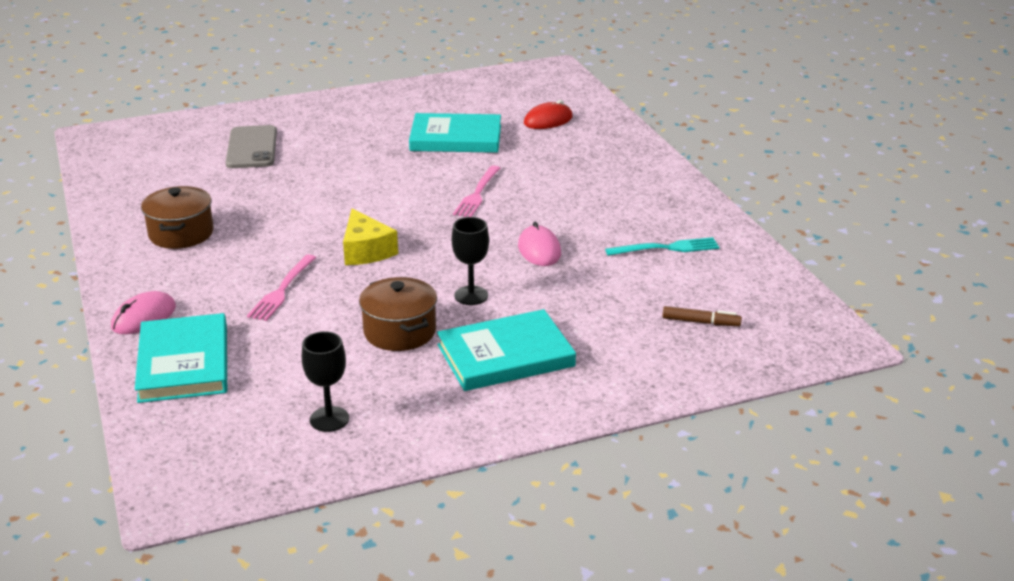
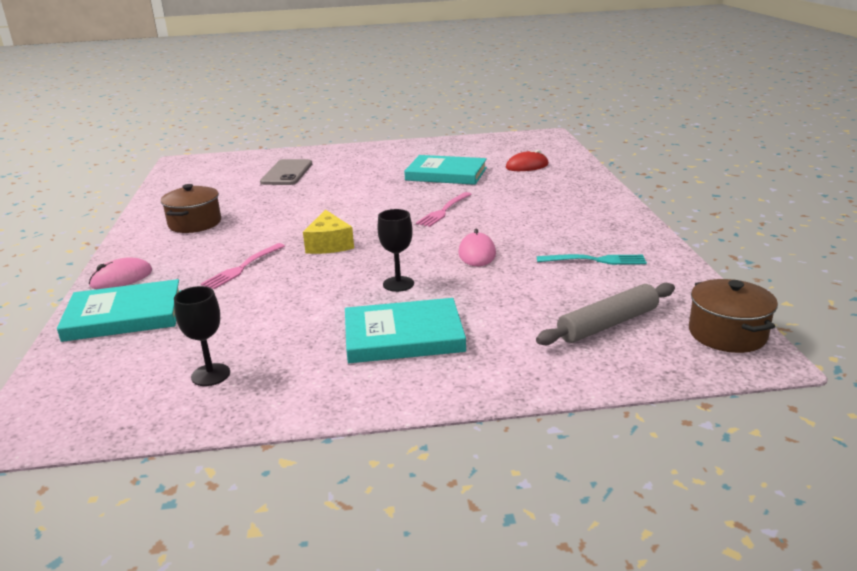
camera: 15 degrees right, 5 degrees down
(183, 363) = (124, 315): turquoise book -> turquoise book turned 75 degrees clockwise
(399, 331) = (319, 307): brown pot -> brown pot (727, 334)
(700, 322) = (607, 324): brown marker -> grey rolling pin

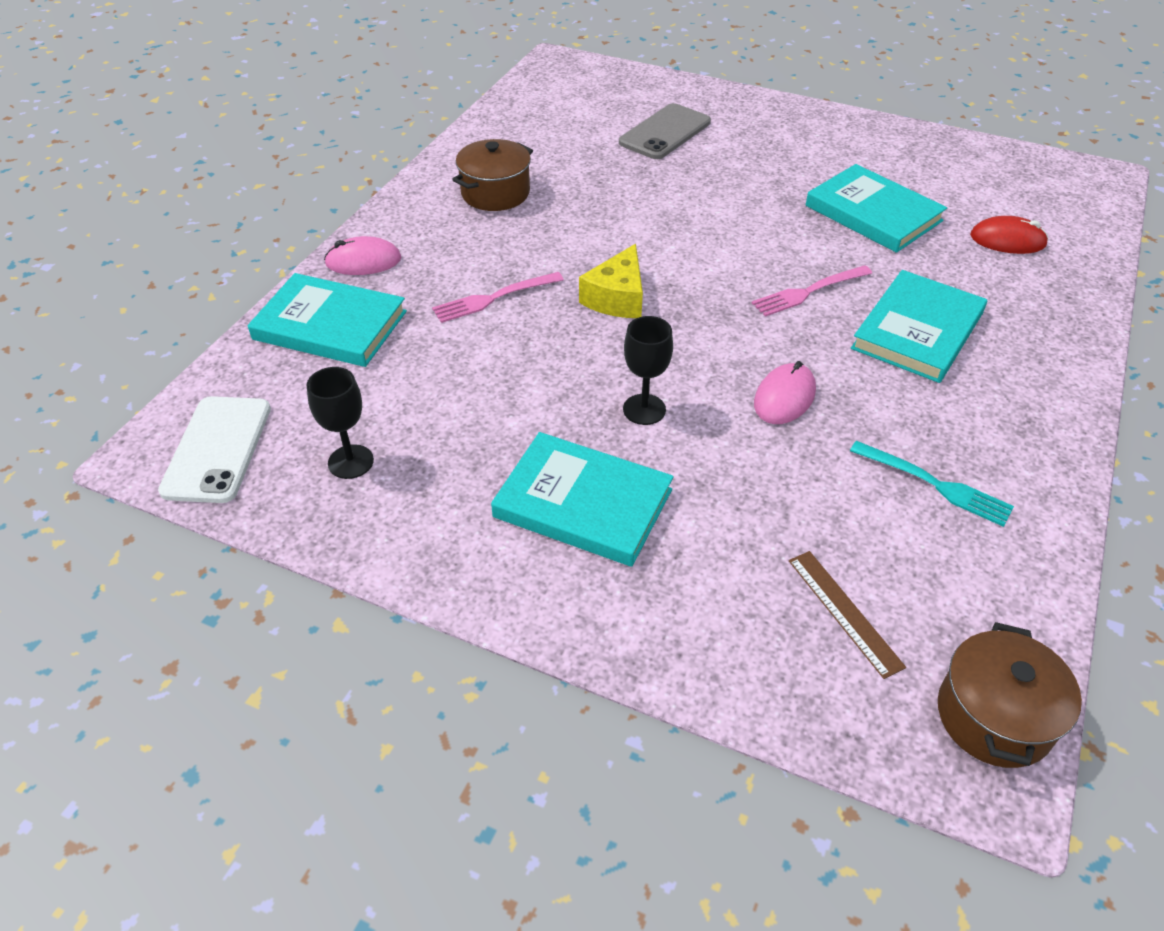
camera: 30 degrees right, 20 degrees up
(85, 407) = (217, 449): none -> white phone
(519, 208) = (917, 330): none -> turquoise book
(607, 324) = (844, 612): grey rolling pin -> brown ruler

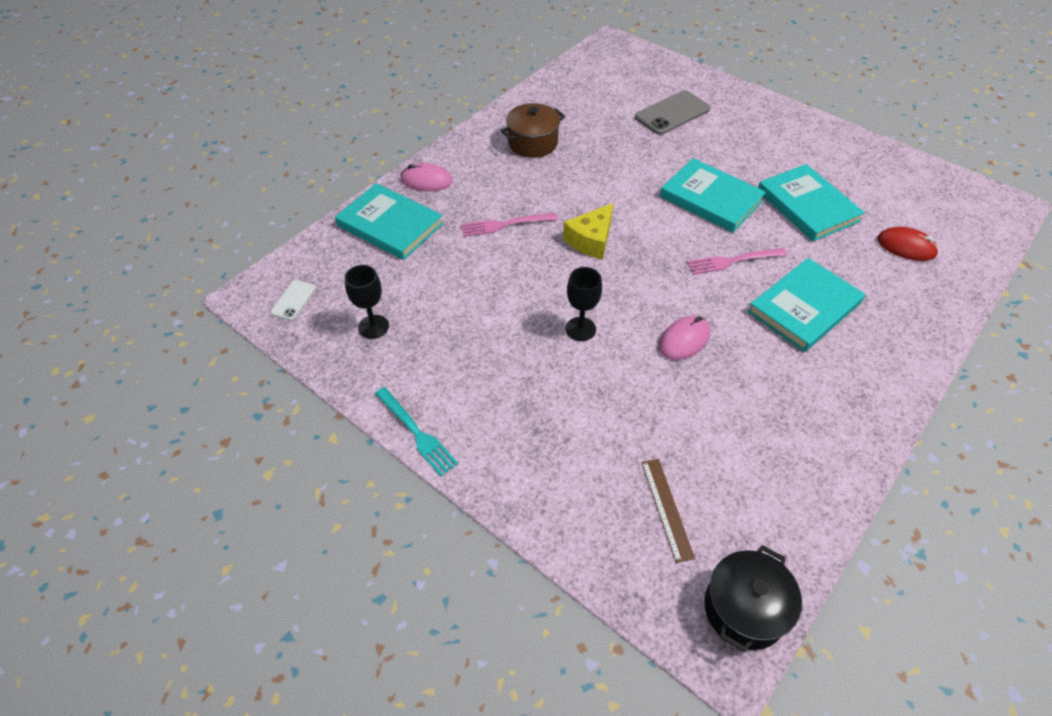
camera: 15 degrees right, 5 degrees up
(217, 449) = (293, 300): white phone -> white phone, size x0.53
(583, 503) = (515, 389): turquoise book -> turquoise book (711, 199)
(936, 485) = (770, 430): turquoise fork -> turquoise fork (417, 433)
(994, 716) = (744, 609): brown pot -> black pot

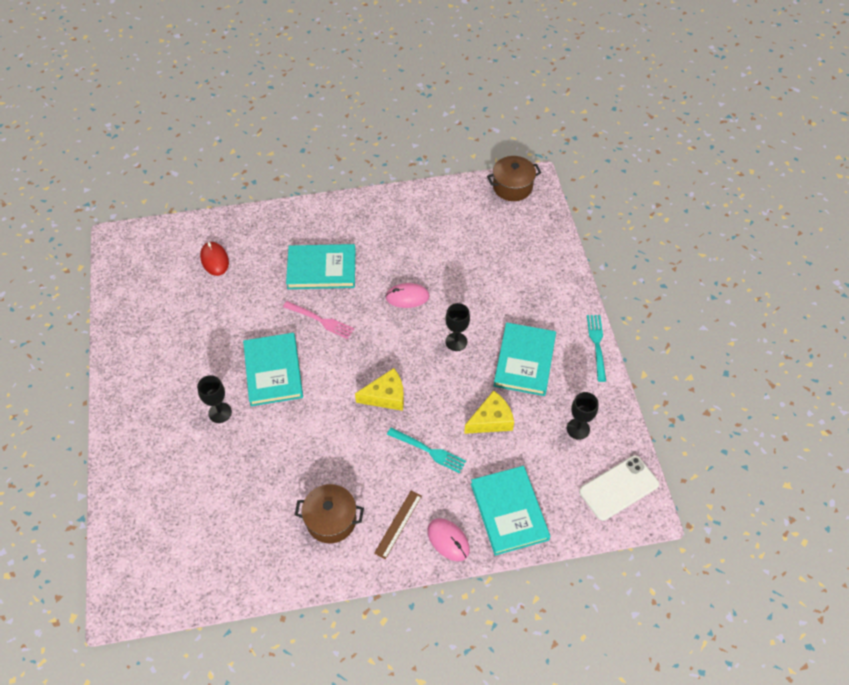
camera: 140 degrees left, 5 degrees up
(293, 300) = (618, 488): white phone -> white phone, size x1.87
(471, 281) = (491, 420): none -> yellow cheese
(505, 225) = (429, 451): pink fork -> turquoise fork
(667, 508) = (505, 235): brown ruler -> brown ruler (398, 524)
(672, 113) = (193, 469): grey phone -> none
(706, 150) = (220, 412): none -> black goblet
(744, 609) = (512, 187): black pot -> brown pot
(807, 206) = (224, 322): turquoise book -> turquoise book (524, 361)

